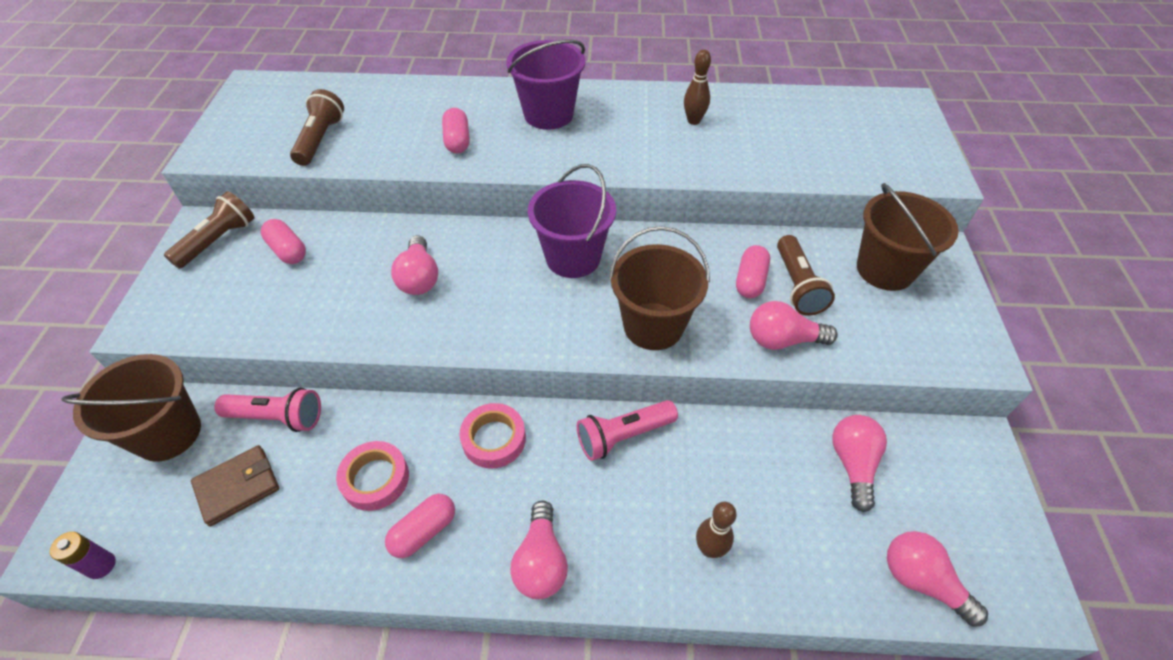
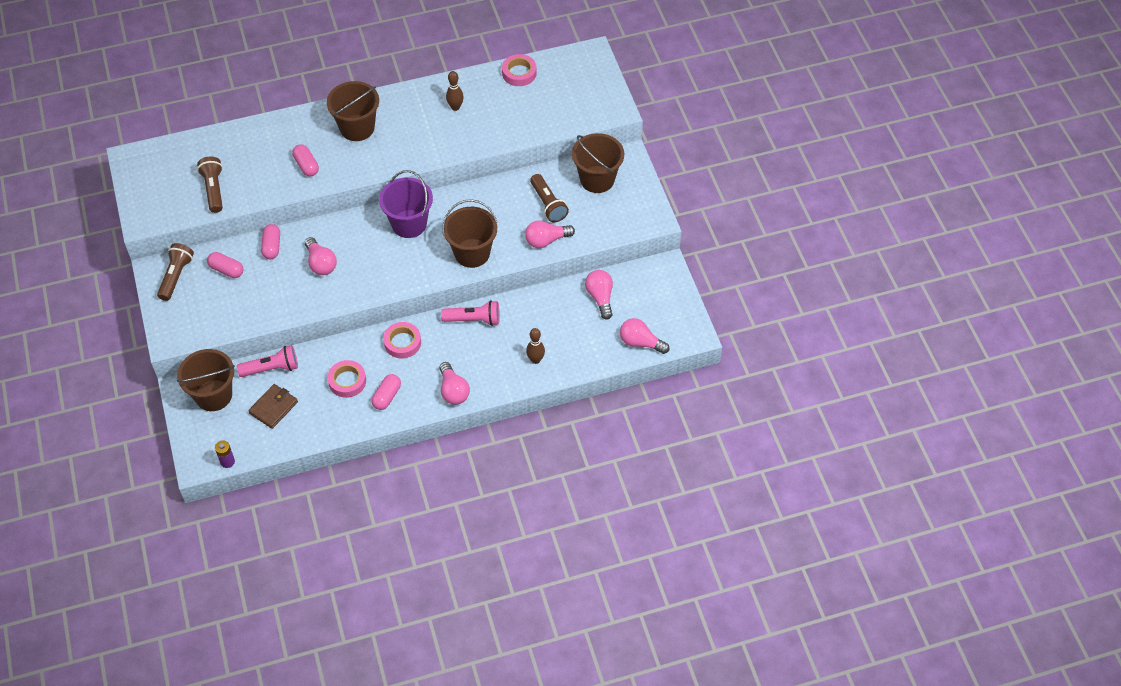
camera: 20 degrees left, 5 degrees up
(548, 114) = (357, 128): purple bucket -> brown bucket
(623, 436) = (474, 319): pink flashlight -> pink flashlight turned 135 degrees counterclockwise
(750, 281) = (520, 209): pink capsule -> pink capsule (272, 247)
(796, 102) = (519, 73): none -> pink tape

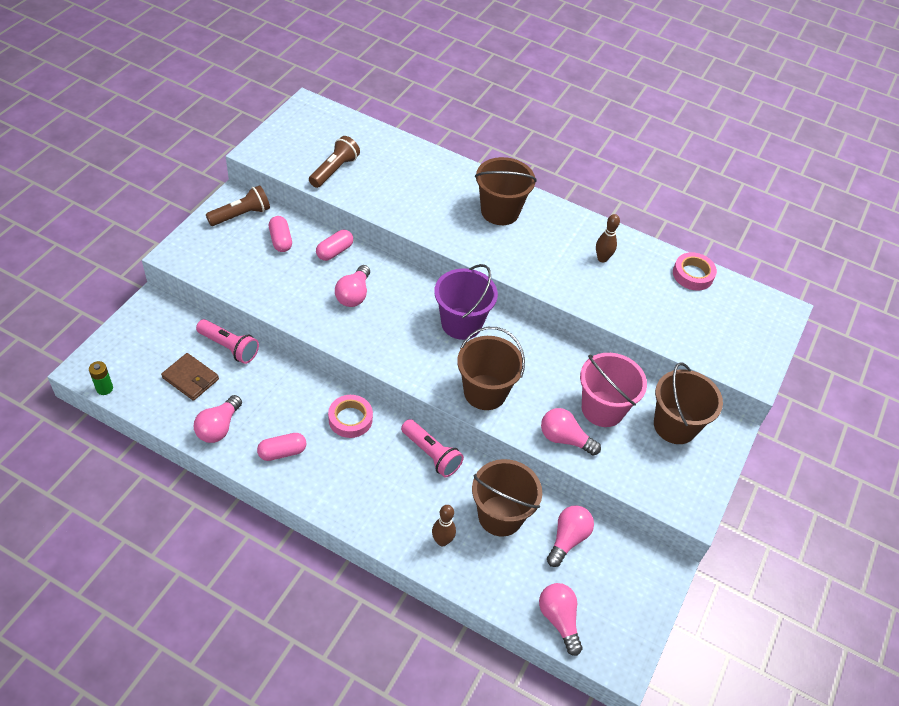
camera: 40 degrees right, 5 degrees down
(213, 395) = (164, 329): brown bucket -> brown bucket (500, 516)
(227, 461) = (104, 388): purple battery -> green battery
(273, 407) = (190, 378): brown wallet -> brown wallet turned 45 degrees clockwise
(306, 165) = (424, 207): pink capsule -> none
(347, 381) = (269, 410): pink tape -> none
(453, 391) = (339, 500): pink light bulb -> pink light bulb (218, 427)
(548, 204) = (602, 409): brown flashlight -> pink bucket

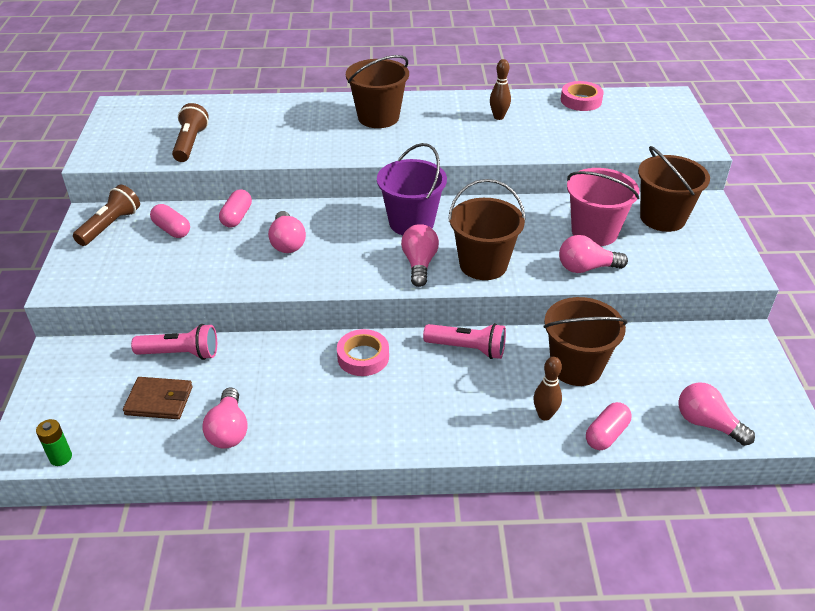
camera: 25 degrees left, 10 degrees down
(282, 452) = (318, 419): pink capsule -> pink capsule (606, 434)
(567, 539) = (650, 355): pink light bulb -> pink light bulb (419, 264)

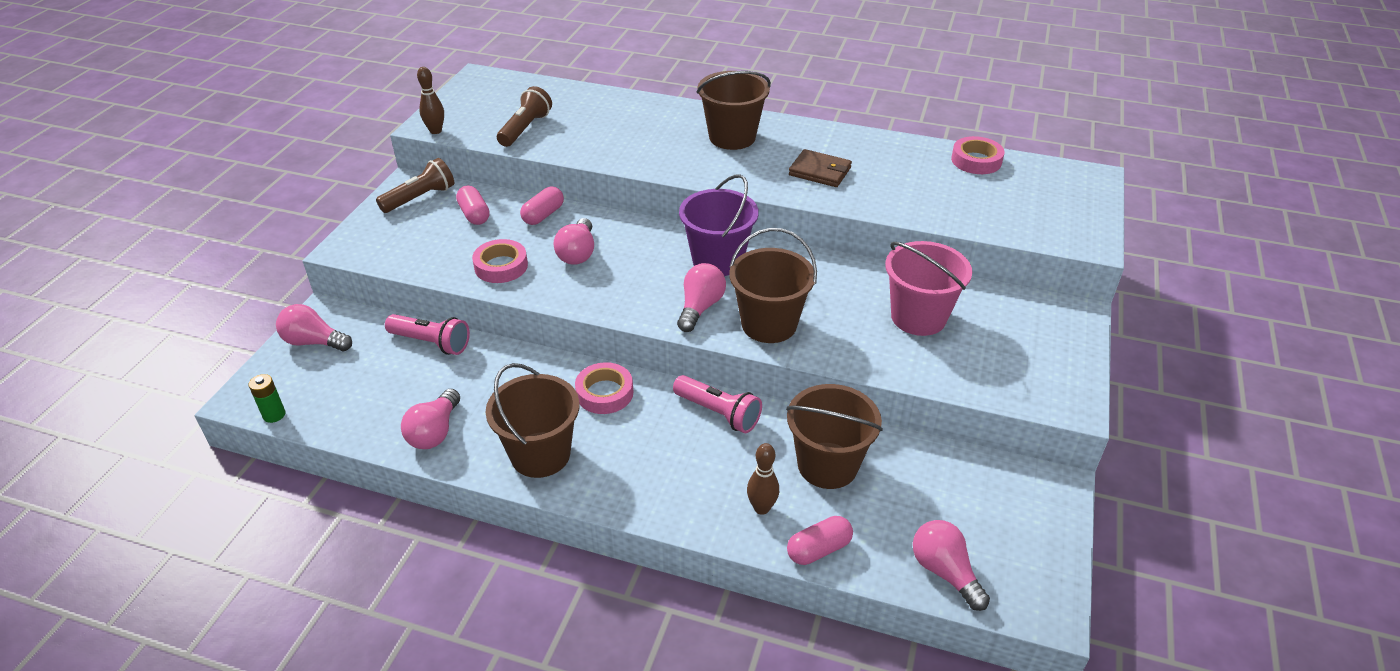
camera: 20 degrees right, 0 degrees up
(159, 400) = (387, 384): brown wallet -> brown wallet (820, 171)
(224, 269) = (501, 266): none -> pink tape
(498, 117) = (866, 162): brown bowling pin -> brown bowling pin (435, 131)
(586, 268) = (883, 356): pink light bulb -> pink light bulb (314, 342)
(662, 218) = (1011, 319): brown bucket -> brown bucket (540, 454)

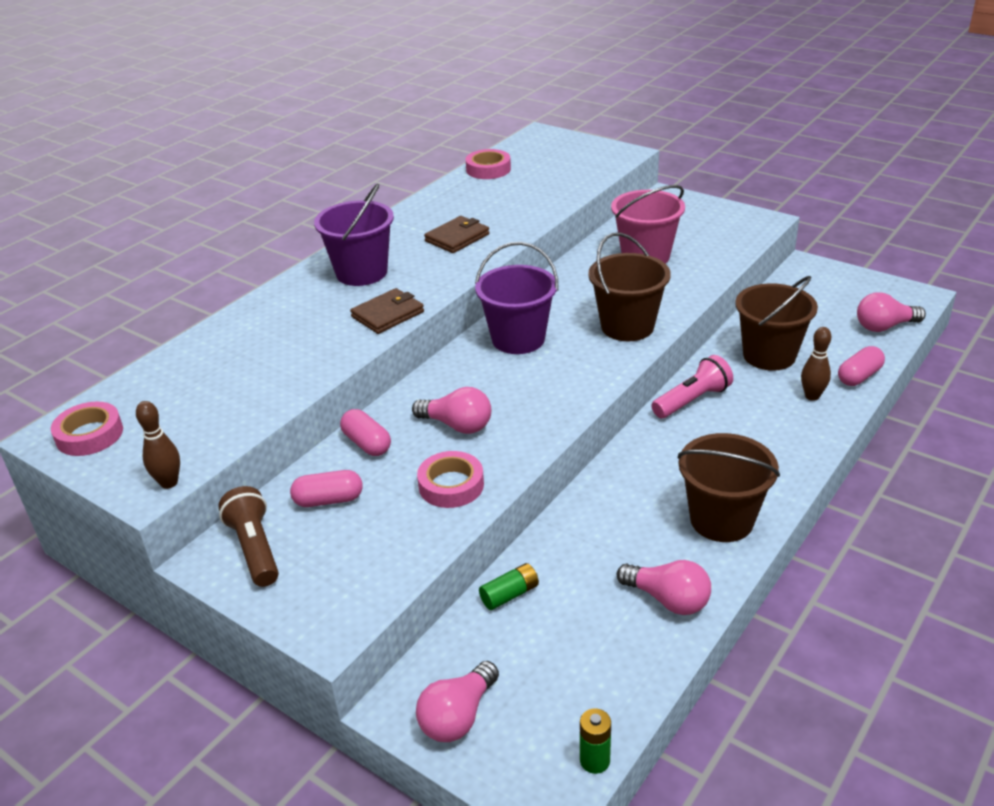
camera: 70 degrees left, 5 degrees down
(431, 343) = (509, 594): pink flashlight -> green battery
(525, 129) = (229, 405): brown flashlight -> none
(604, 393) = (643, 466): pink tape -> pink tape (89, 435)
(670, 165) = (387, 314): none -> brown wallet
(700, 307) = (587, 359): pink light bulb -> none
(732, 137) = (361, 272): brown bucket -> purple bucket
(818, 549) = (859, 376): pink capsule -> pink capsule turned 60 degrees clockwise

